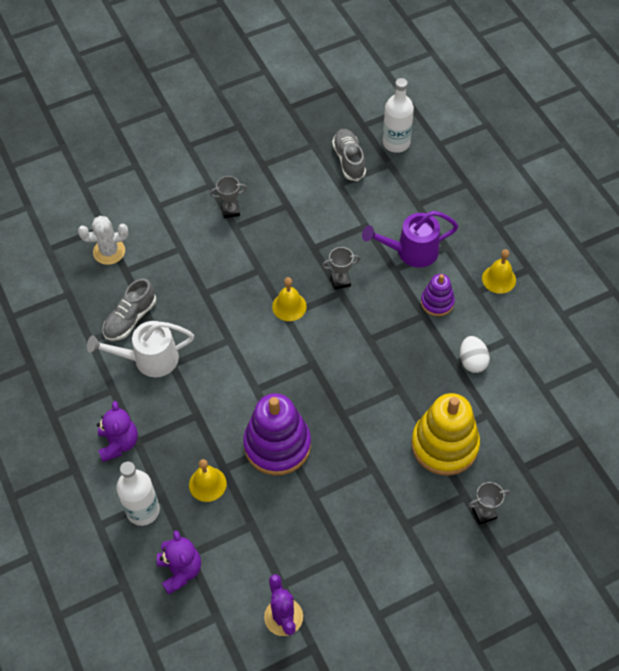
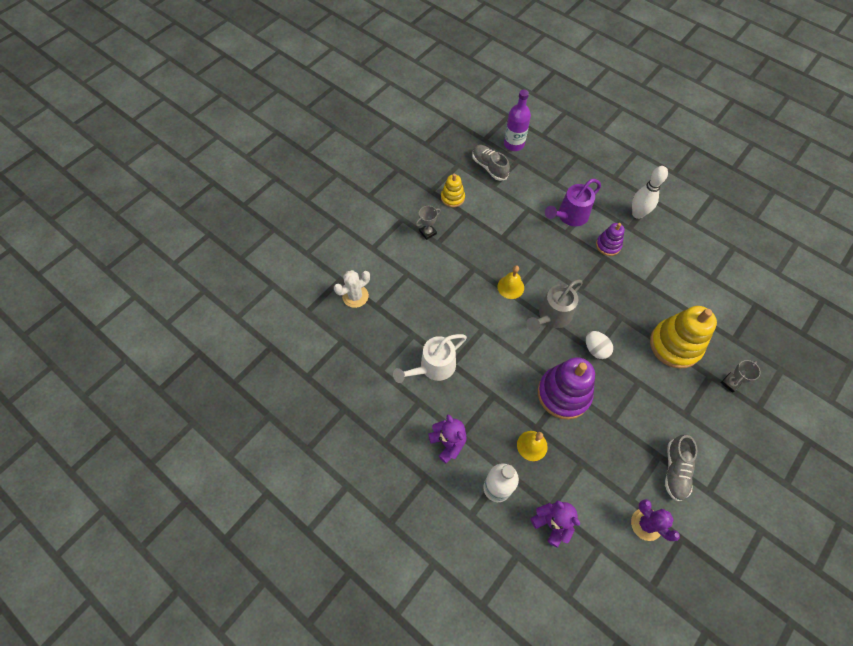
camera: 25 degrees left, 5 degrees up
(130, 319) = (401, 341): grey shoe -> grey shoe (675, 470)
(283, 181) = (452, 198): none -> yellow stacking toy
(316, 357) = (551, 316): none -> grey watering can
(340, 281) = (535, 255): grey trophy -> none
(396, 143) = (514, 144): white bottle -> purple bottle
(472, 361) = (656, 278): white egg -> white egg (595, 349)
(499, 279) = (637, 214): yellow bell -> white bowling pin

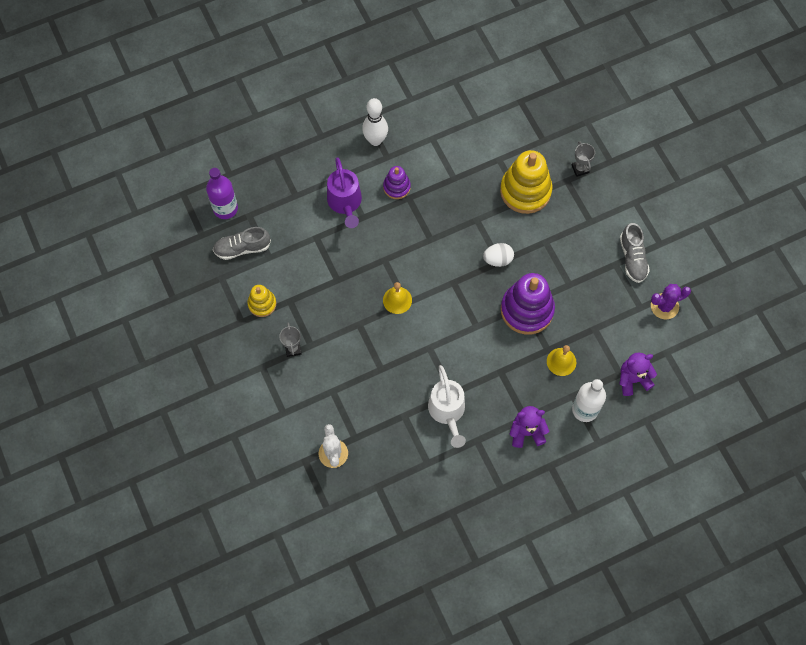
camera: 65 degrees left, 5 degrees up
(551, 316) = (447, 280): grey watering can -> none
(675, 470) = (632, 258): grey shoe -> grey shoe turned 45 degrees clockwise

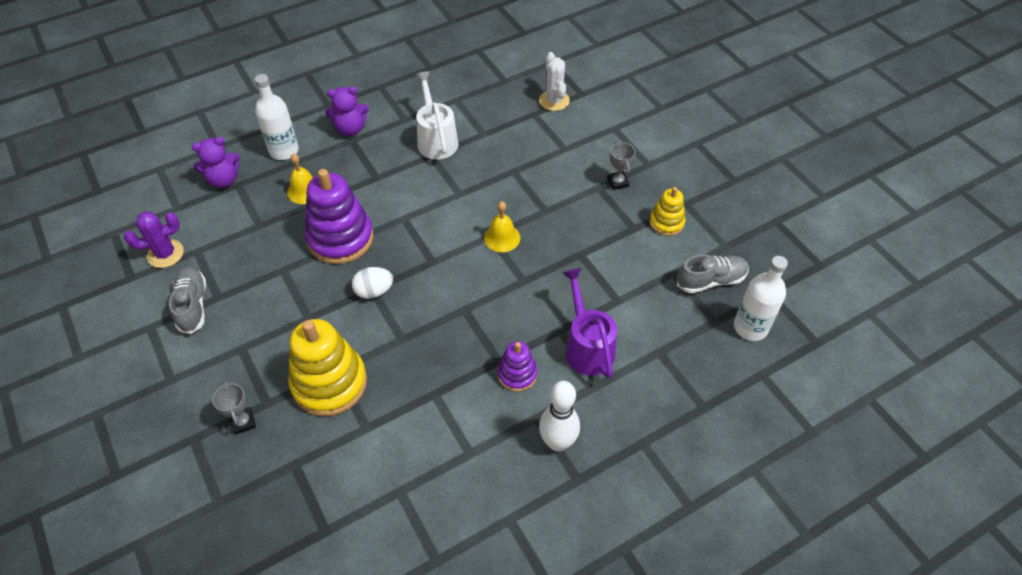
camera: 175 degrees right, 15 degrees down
(225, 208) = (750, 327): purple bottle -> white bottle

